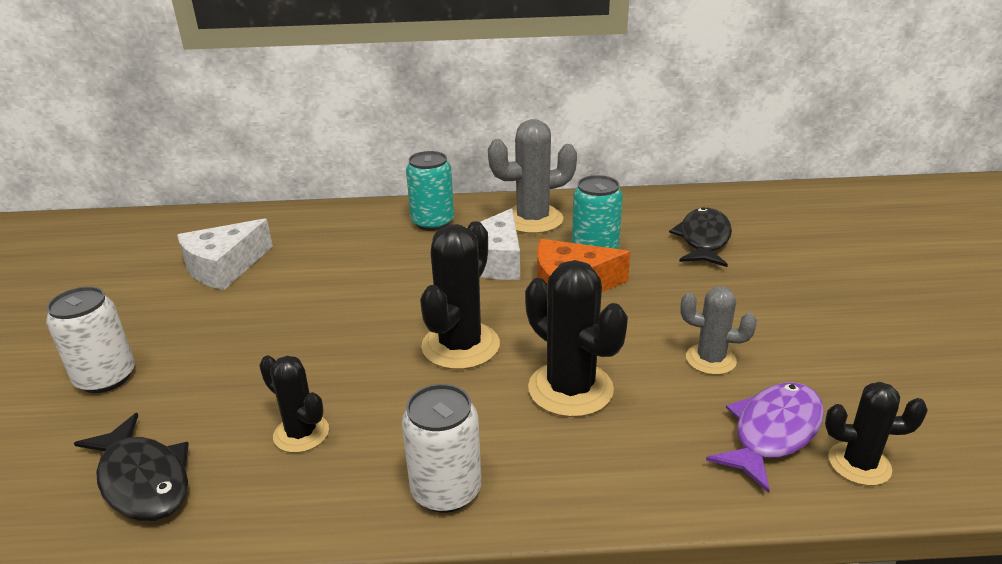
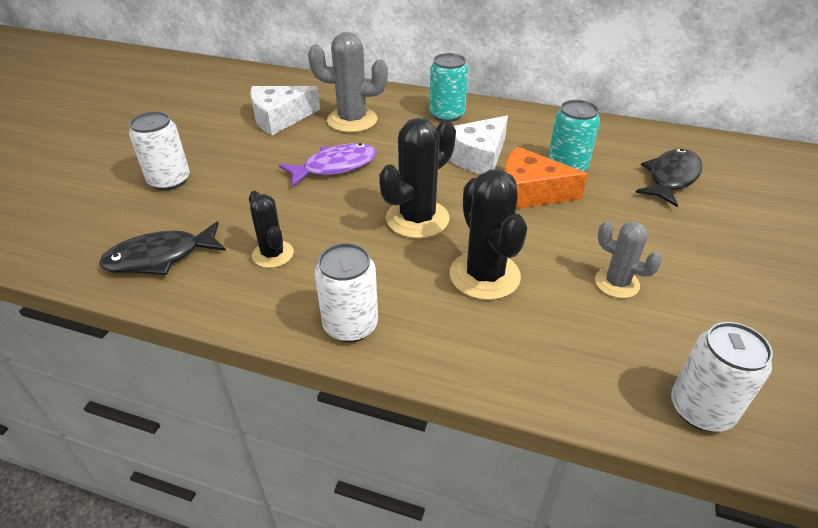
camera: 20 degrees right, 10 degrees up
(143, 480) = (160, 257): black fish -> black fish turned 90 degrees clockwise
(533, 220) = (529, 129): grey cactus -> grey cactus (352, 120)
(772, 433) = (636, 359): purple fish -> purple fish (335, 167)
(859, 464) = (701, 409): black cactus -> white can

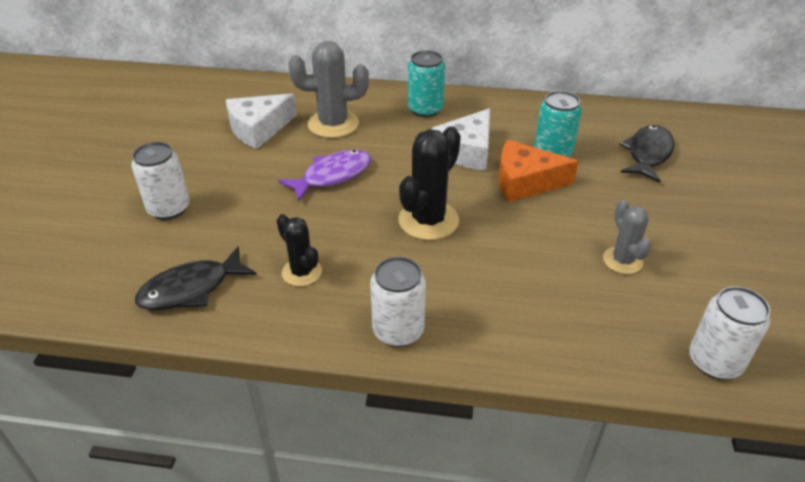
camera: 10 degrees left, 0 degrees up
(484, 275) = (505, 268): black cactus -> none
(616, 283) = (622, 260): grey cactus -> grey cactus turned 45 degrees clockwise

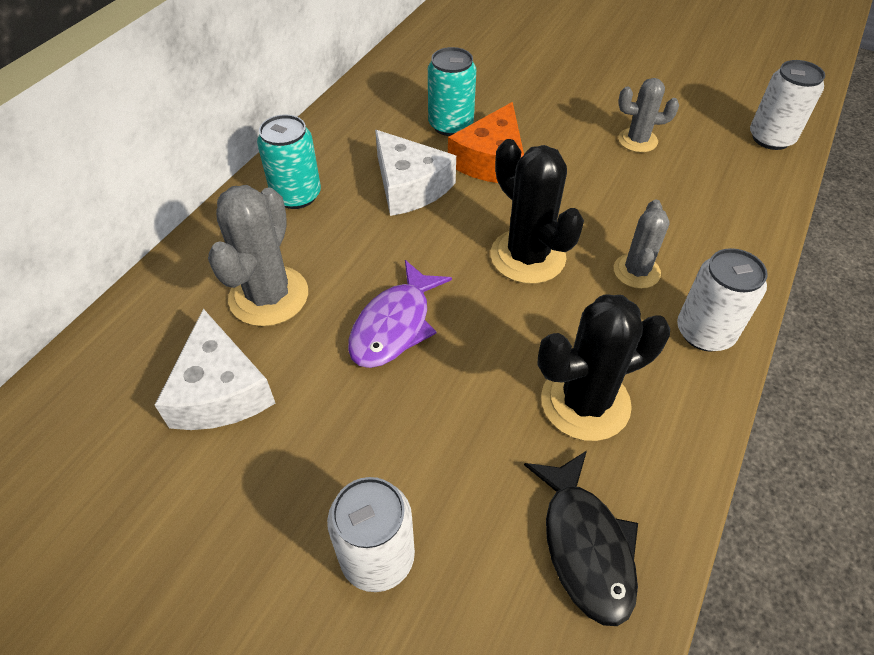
camera: 70 degrees left, 10 degrees up
(301, 272) = (585, 402): black cactus -> black cactus, size x1.64
(332, 176) = (395, 325): purple fish -> purple fish turned 135 degrees counterclockwise
(446, 282) = (636, 271): none -> grey cactus
(647, 154) = (485, 67): black fish -> none

